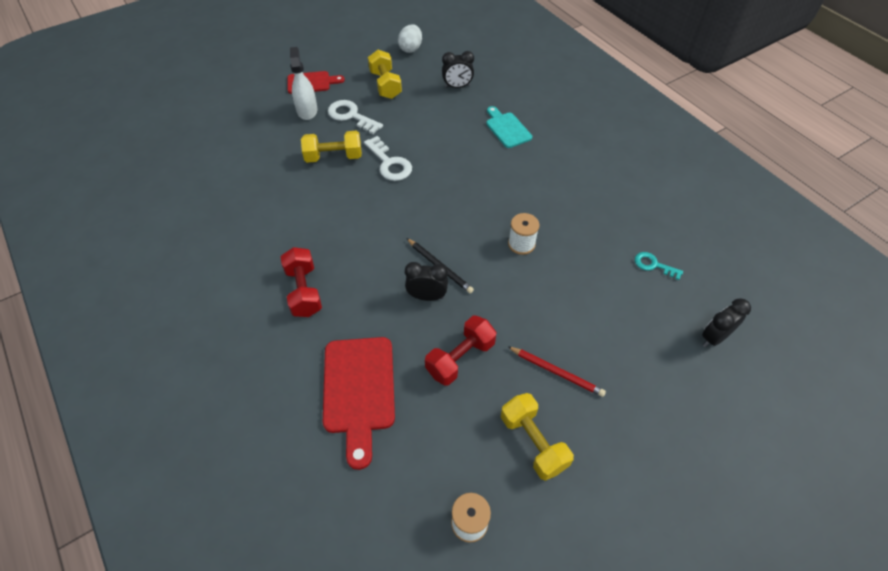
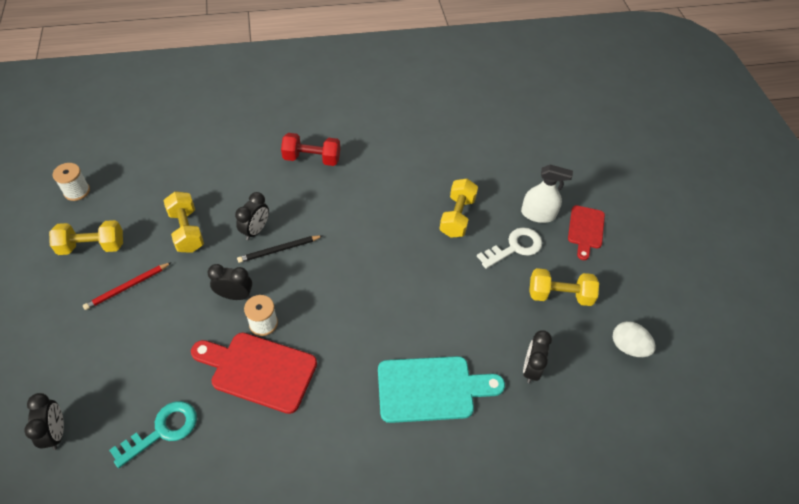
camera: 110 degrees right, 0 degrees up
(359, 390) = (207, 166): red cutting board -> red cutting board (259, 370)
(389, 163) = (427, 257): white key -> none
(460, 358) = (187, 230): red dumbbell -> yellow dumbbell
(507, 128) = (431, 389): turquoise cutting board -> turquoise cutting board, size x1.63
(508, 277) = (235, 295): none -> black clock
(653, 265) = (162, 430): turquoise key -> turquoise key, size x1.60

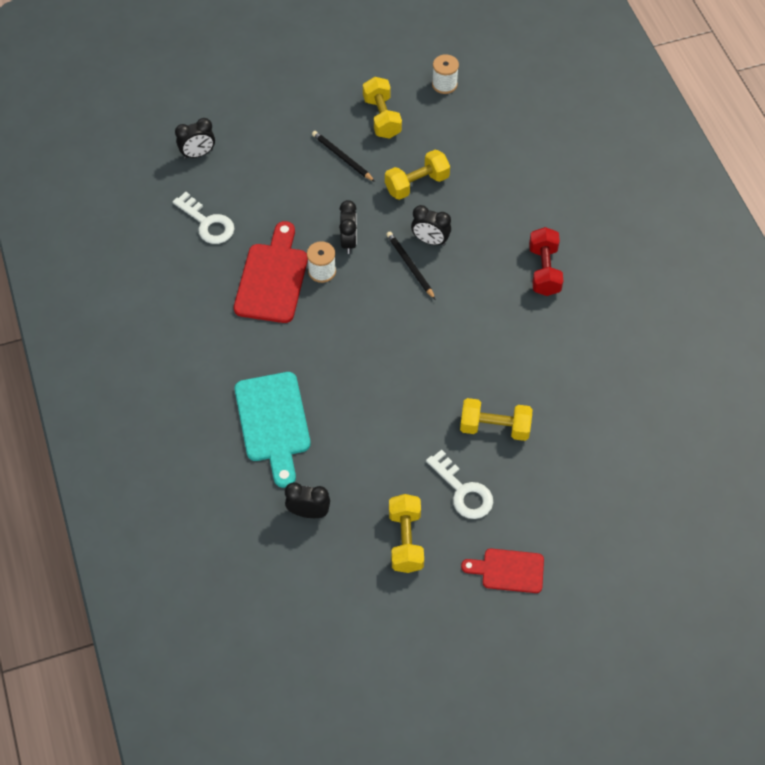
camera: 85 degrees right, 5 degrees up
(127, 287) = (342, 157): red pencil -> black pencil
(162, 430) = (207, 223): turquoise key -> white key
(538, 214) = (520, 515): white spray bottle -> none
(628, 347) = (350, 612): white egg -> none

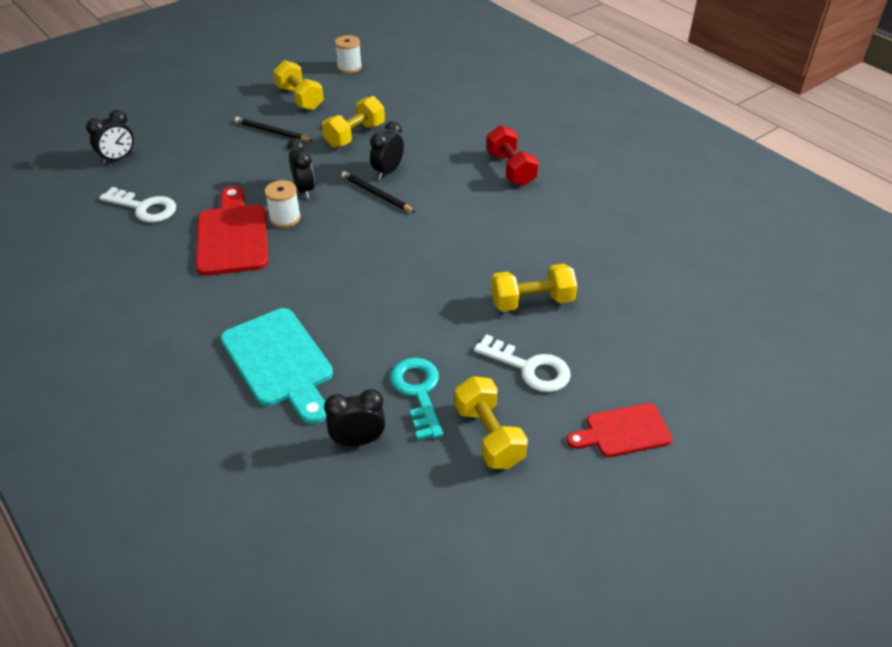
camera: 20 degrees left, 15 degrees down
(368, 484) = (418, 392): none -> turquoise key
(430, 241) = (388, 171): black clock -> black clock turned 120 degrees clockwise

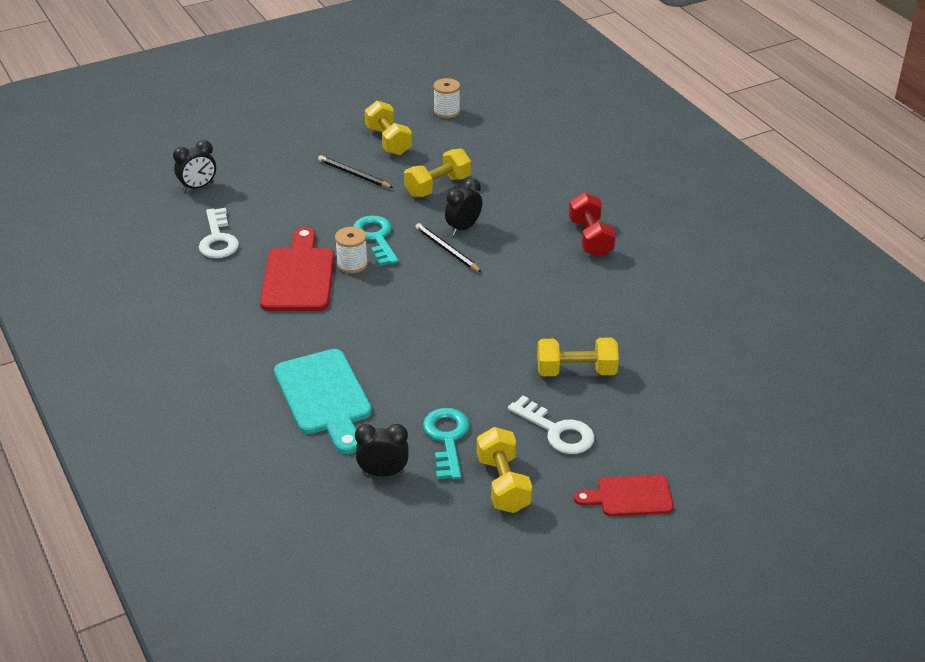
camera: 10 degrees right, 5 degrees down
(144, 208) = (218, 239): white key -> white key turned 45 degrees clockwise
(304, 190) = (376, 238): black clock -> turquoise key

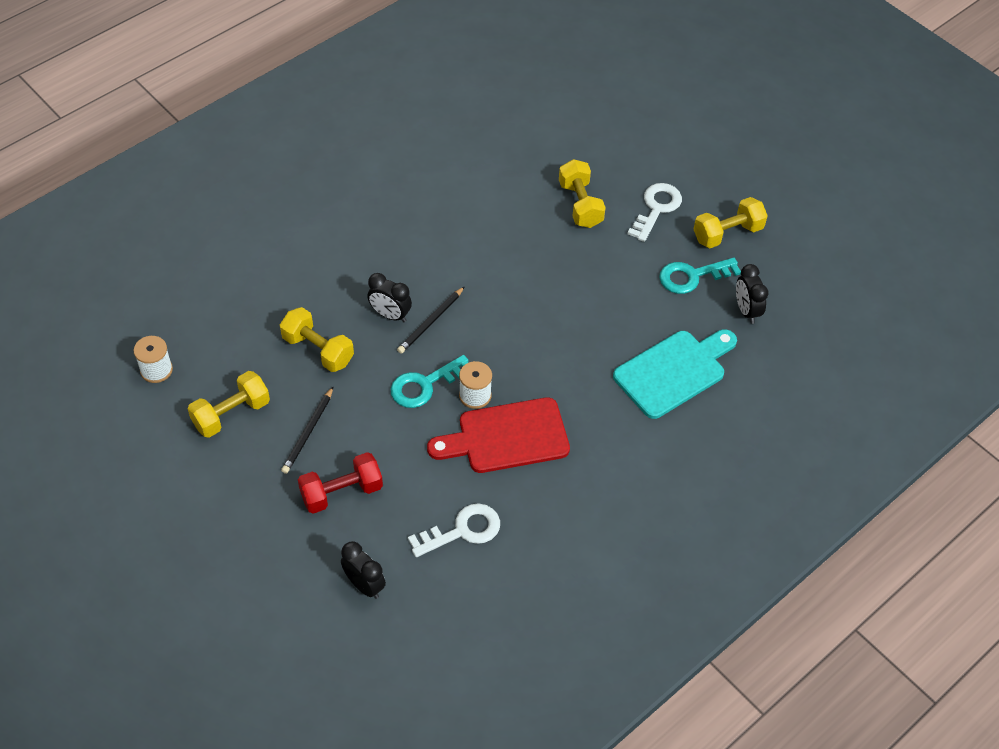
camera: 105 degrees left, 15 degrees up
(590, 238) = (384, 215): red dumbbell -> red dumbbell (341, 492)
(630, 496) = (710, 160): red cutting board -> none

